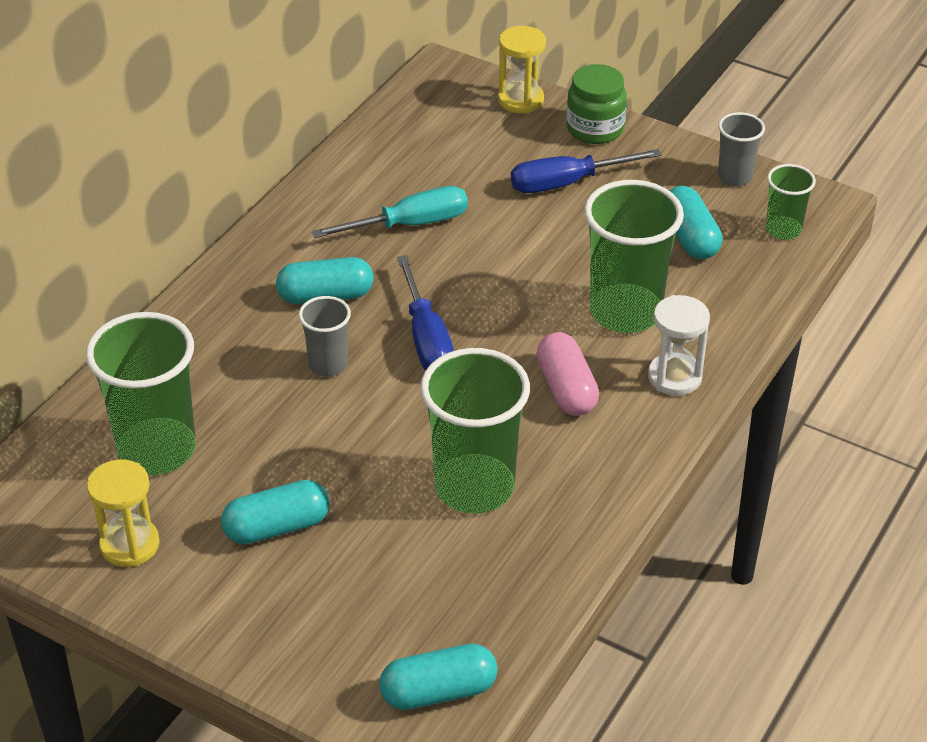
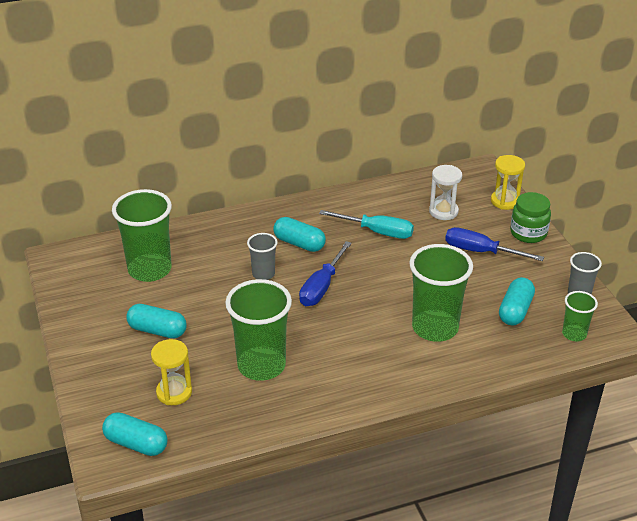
camera: 40 degrees right, 5 degrees down
(130, 545) = (93, 302): yellow hourglass -> yellow hourglass (174, 392)
(566, 389) = (360, 347): pink capsule -> none
(674, 377) = (422, 373): white hourglass -> white hourglass (443, 211)

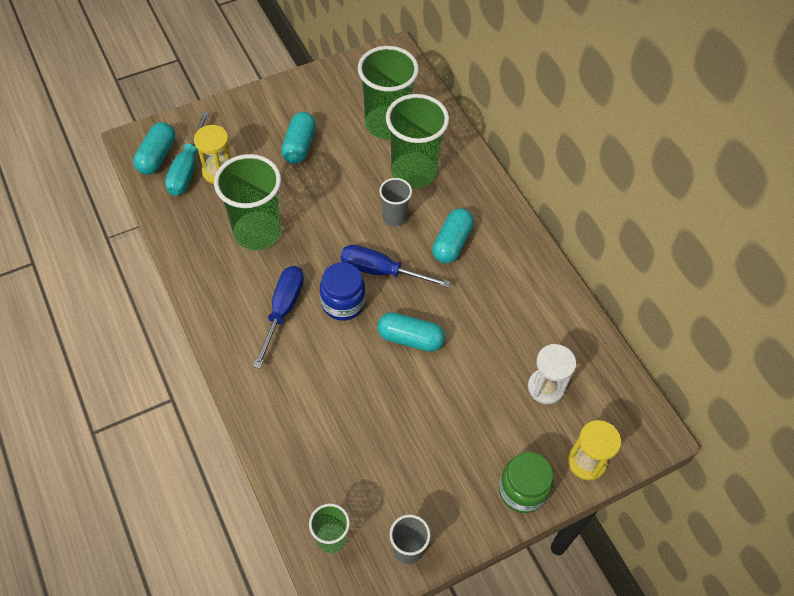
camera: 80 degrees right, 20 degrees up
(352, 313) = (343, 303): none -> blue jar
(377, 232) = (488, 317): turquoise screwdriver -> turquoise screwdriver (187, 168)
(435, 328) = (327, 384): green cup -> green cup (413, 172)
(480, 251) = (472, 431): blue screwdriver -> blue screwdriver (283, 310)
(515, 311) = (366, 471): turquoise capsule -> turquoise capsule (410, 338)

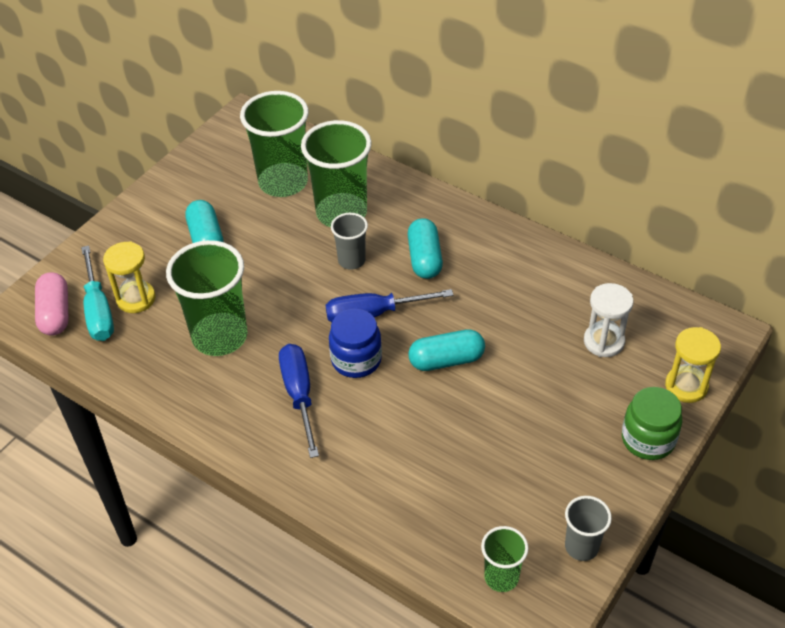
camera: 25 degrees left, 10 degrees down
(157, 156) = (55, 313): turquoise capsule -> pink capsule

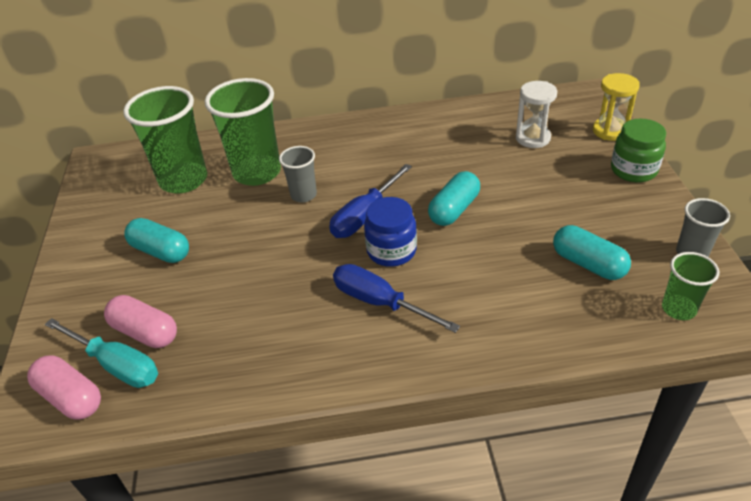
camera: 40 degrees left, 5 degrees down
(136, 299) = (145, 332): yellow hourglass -> pink capsule
(220, 336) = (260, 308): green cup -> none
(424, 258) = (355, 163): turquoise capsule -> turquoise capsule (588, 264)

